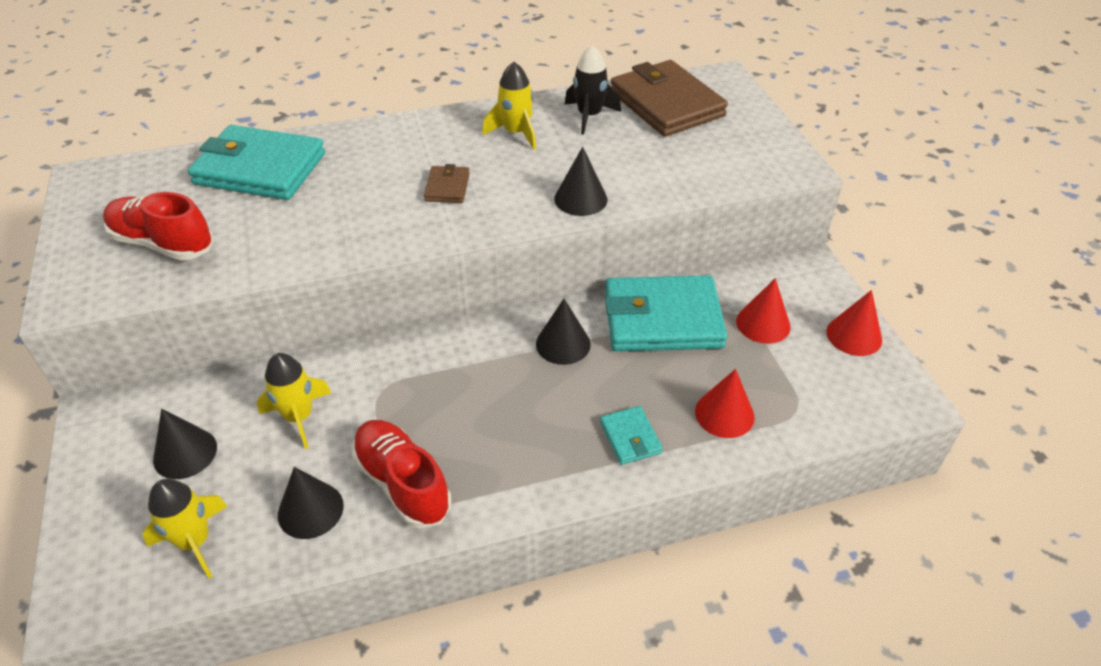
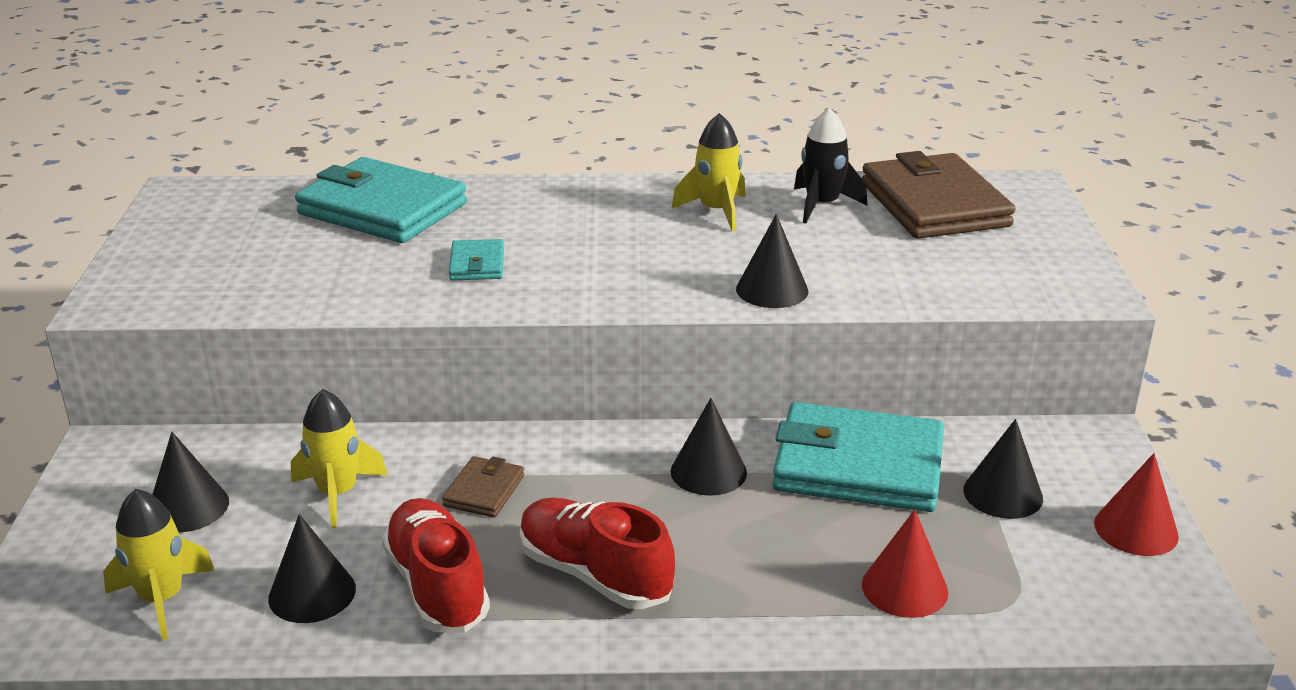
camera: 15 degrees right, 15 degrees down
(163, 243) = (239, 266): red shoe -> red shoe (594, 574)
(447, 187) = (603, 256): brown wallet -> brown wallet (484, 491)
(630, 437) = (759, 591): turquoise wallet -> turquoise wallet (477, 264)
(763, 324) = (1003, 494): red cone -> black cone

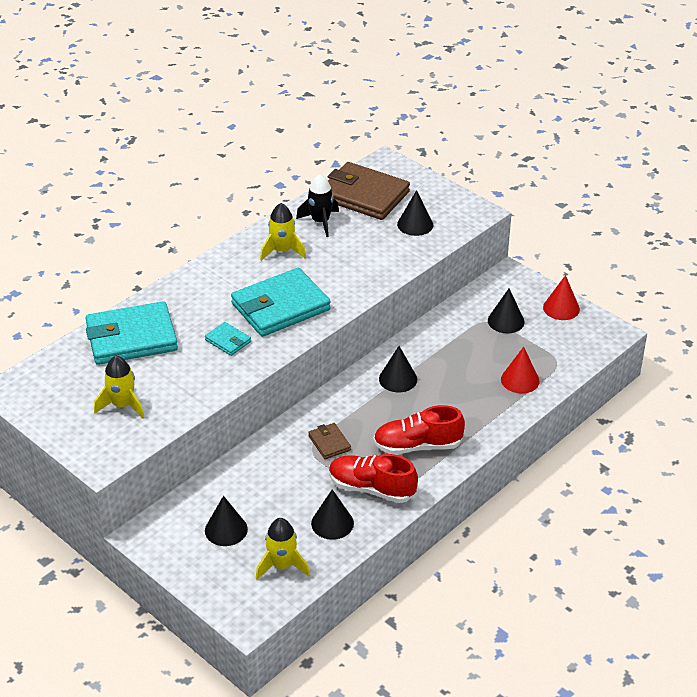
camera: 45 degrees left, 10 degrees up
(338, 493) = (275, 483): yellow rocket -> yellow rocket (122, 405)
(772, 290) = (365, 280): black cone -> black cone (415, 224)
(858, 466) = (445, 341): turquoise wallet -> turquoise wallet (280, 307)

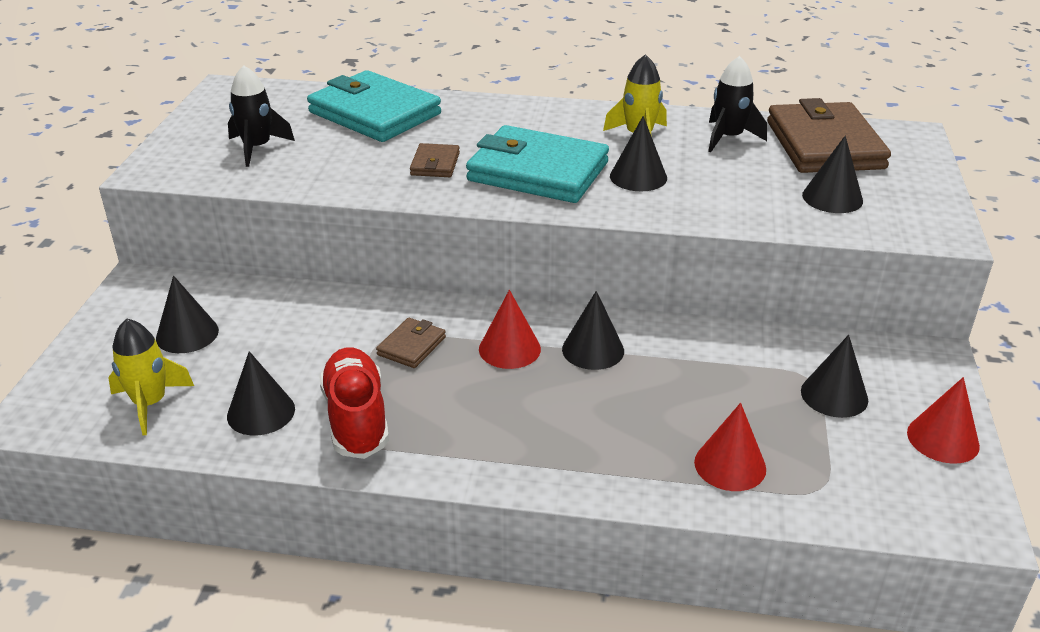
camera: 55 degrees right, 5 degrees down
(122, 405) = (257, 148): yellow rocket -> black rocket
(228, 341) = (435, 164): turquoise wallet -> brown wallet
(326, 275) = (638, 177): none -> black cone
(368, 408) = (509, 349): none -> red cone
(417, 446) = (480, 423): red shoe -> none

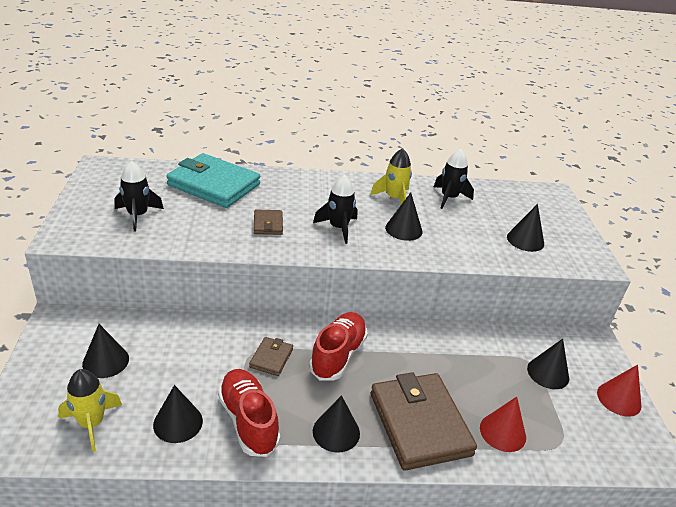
camera: 15 degrees left, 0 degrees up
(509, 349) = (338, 355): red cone -> red shoe
(537, 172) = (338, 228): turquoise wallet -> black rocket
(593, 350) = (392, 351): black cone -> black cone (336, 432)
(824, 145) = (507, 201): brown wallet -> brown wallet (419, 424)

